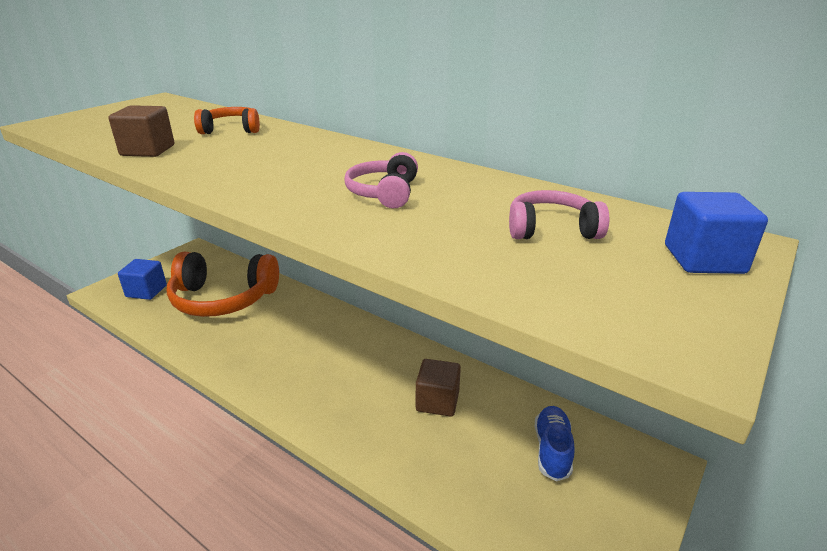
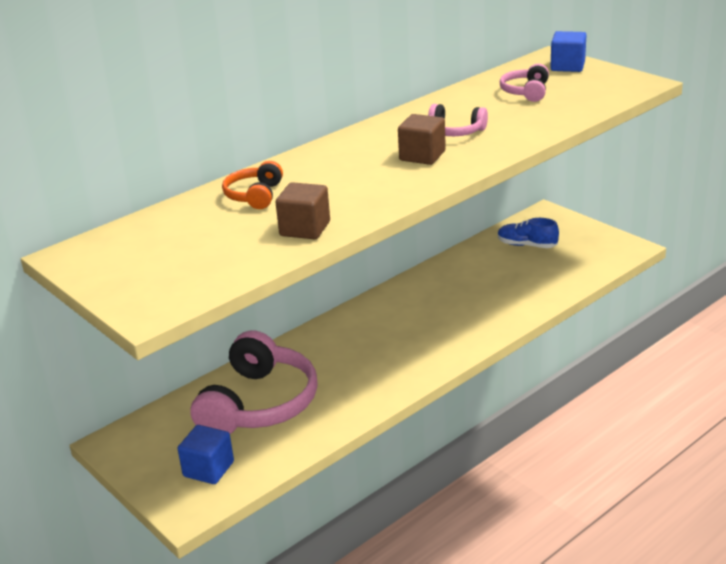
camera: 75 degrees left, 0 degrees up
(223, 299) = (259, 404): orange headphones -> pink headphones
(437, 401) = (468, 283): brown cube -> brown cube (422, 156)

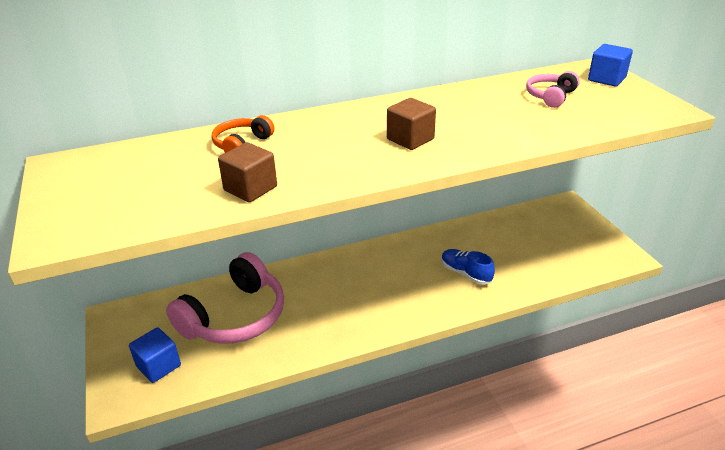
camera: 20 degrees right, 5 degrees up
(455, 131) = (458, 121): pink headphones -> none
(527, 245) = (534, 230): blue shoe -> blue shoe (465, 273)

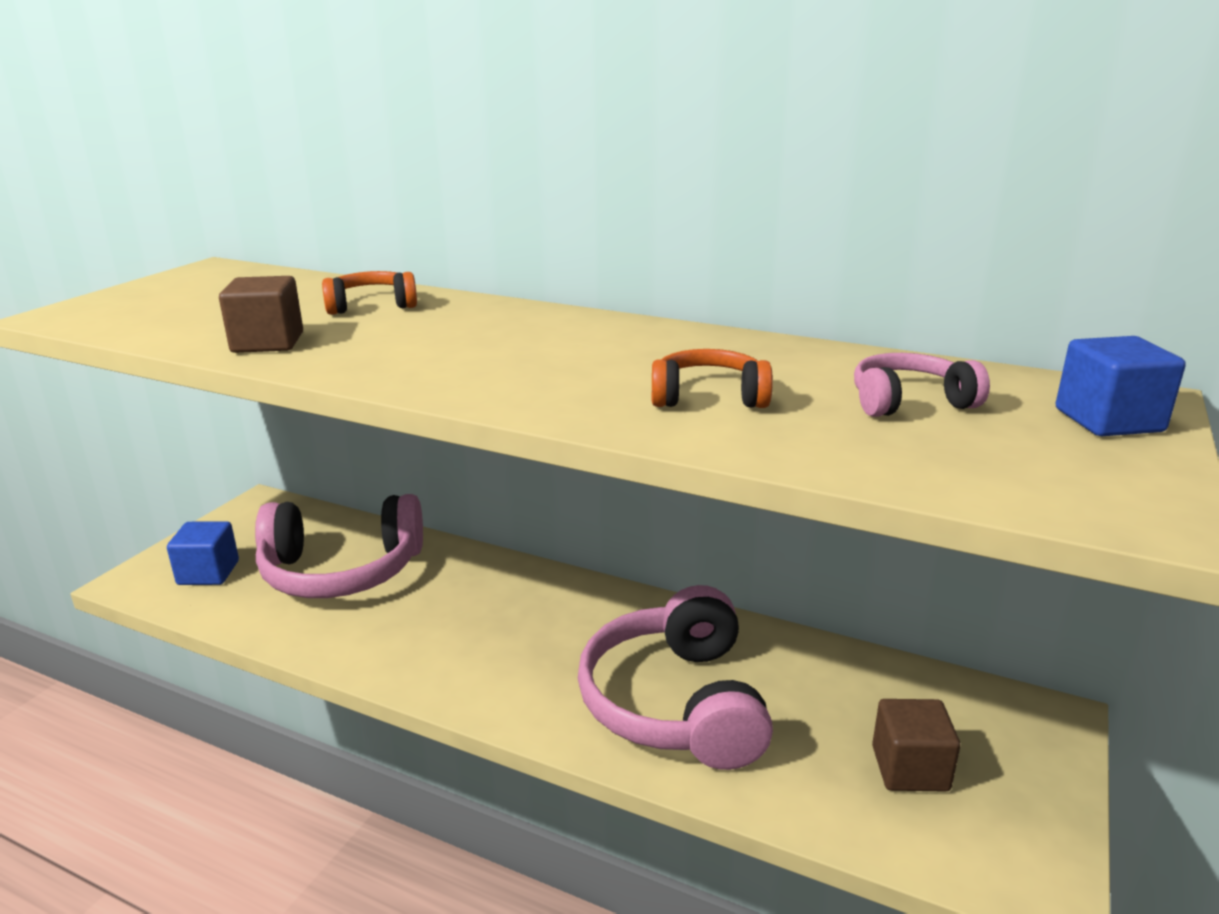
camera: 45 degrees right, 10 degrees down
(410, 139) = (545, 368): brown cube -> brown cube (910, 768)
(465, 273) = (676, 703): blue shoe -> pink headphones
(494, 124) = (708, 397): none -> orange headphones

